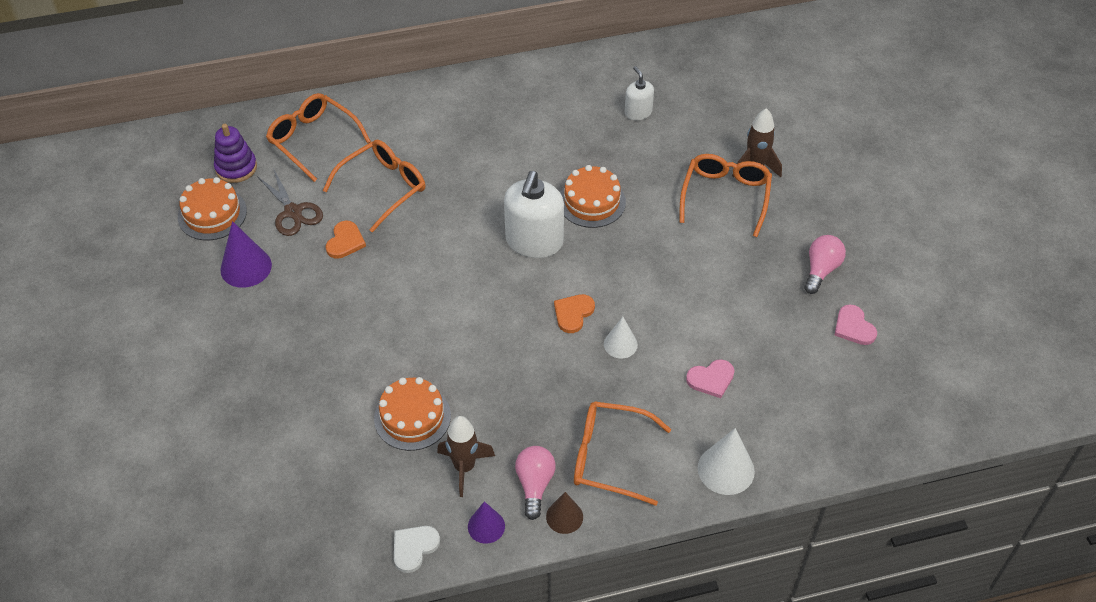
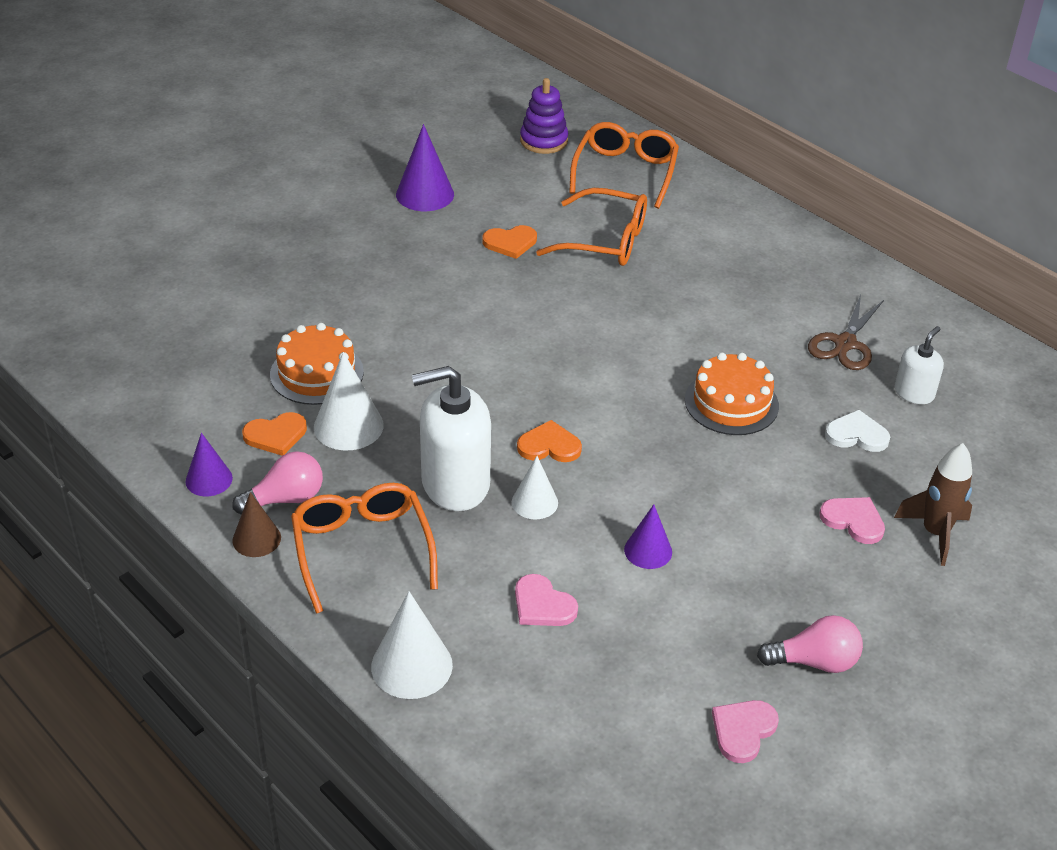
camera: 60 degrees right, 10 degrees down
(212, 214) = (473, 149): orange cake -> none
(293, 212) = (519, 196): brown scissors -> brown scissors (845, 344)
(414, 548) = (152, 435): white heart -> white heart (857, 435)
(464, 467) = (276, 435): brown rocket -> orange heart
(482, 419) = (348, 426): none -> white cone
(534, 241) = (629, 377): white soap dispenser -> white soap dispenser (455, 483)
(695, 305) = (648, 550): none -> purple cone
(725, 196) = (853, 520): orange glasses -> pink heart

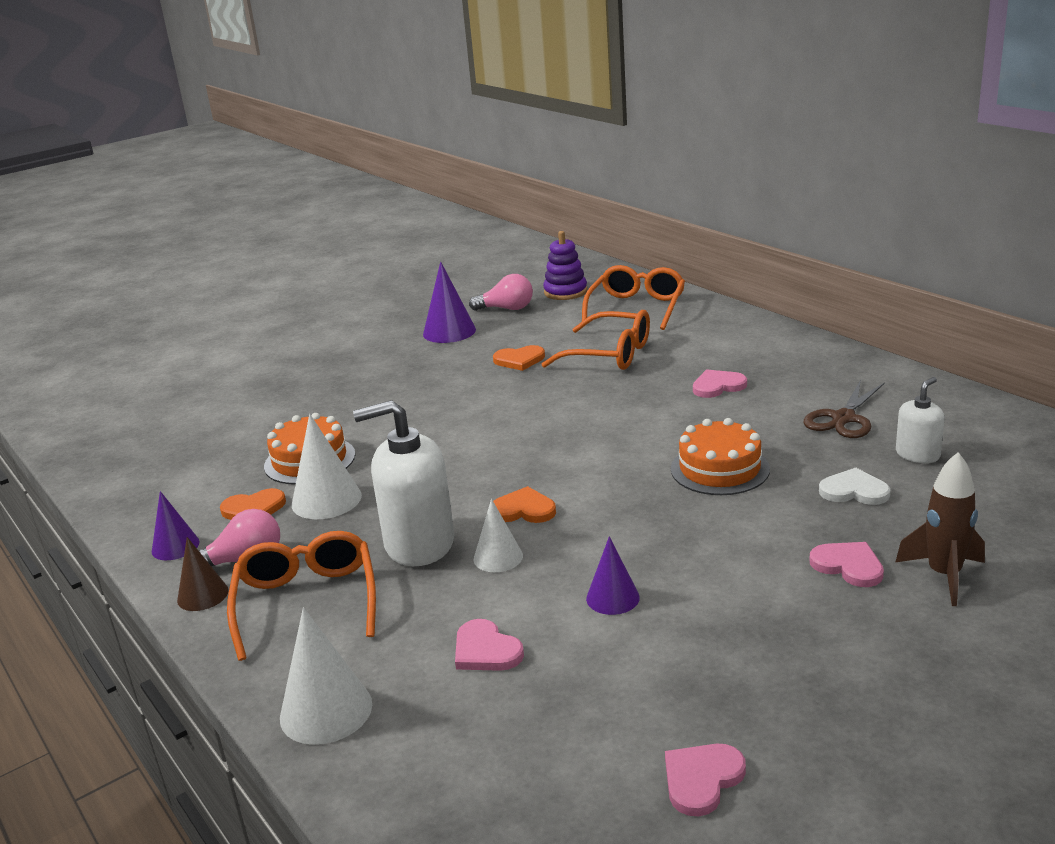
camera: 10 degrees right, 15 degrees down
(721, 293) = (718, 386): none -> pink heart
(814, 661) = (796, 704): pink light bulb -> pink light bulb (507, 309)

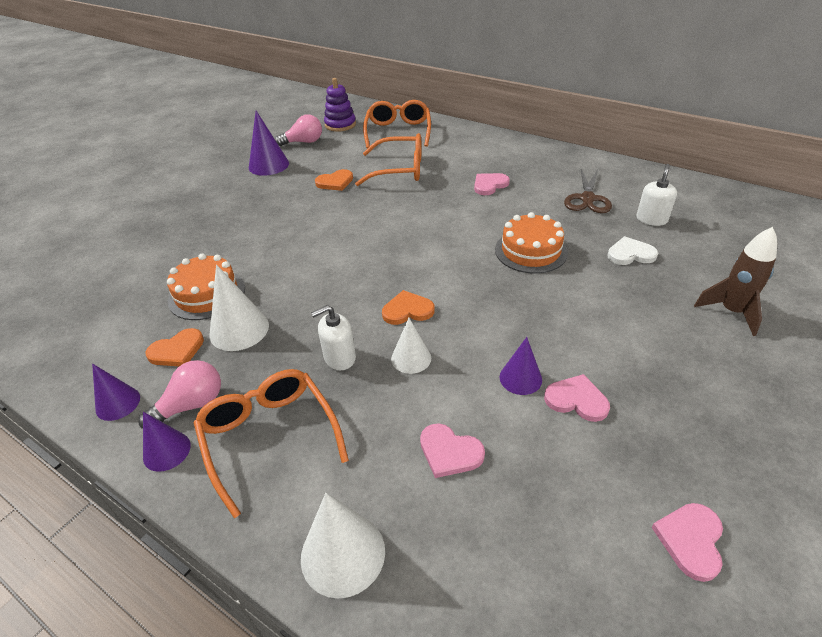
camera: 20 degrees left, 15 degrees up
(202, 595) = (167, 451): brown cone -> purple cone
(419, 543) = (339, 357): white soap dispenser -> white soap dispenser, size x0.53
(848, 566) = (666, 316): pink heart -> pink heart (576, 400)

